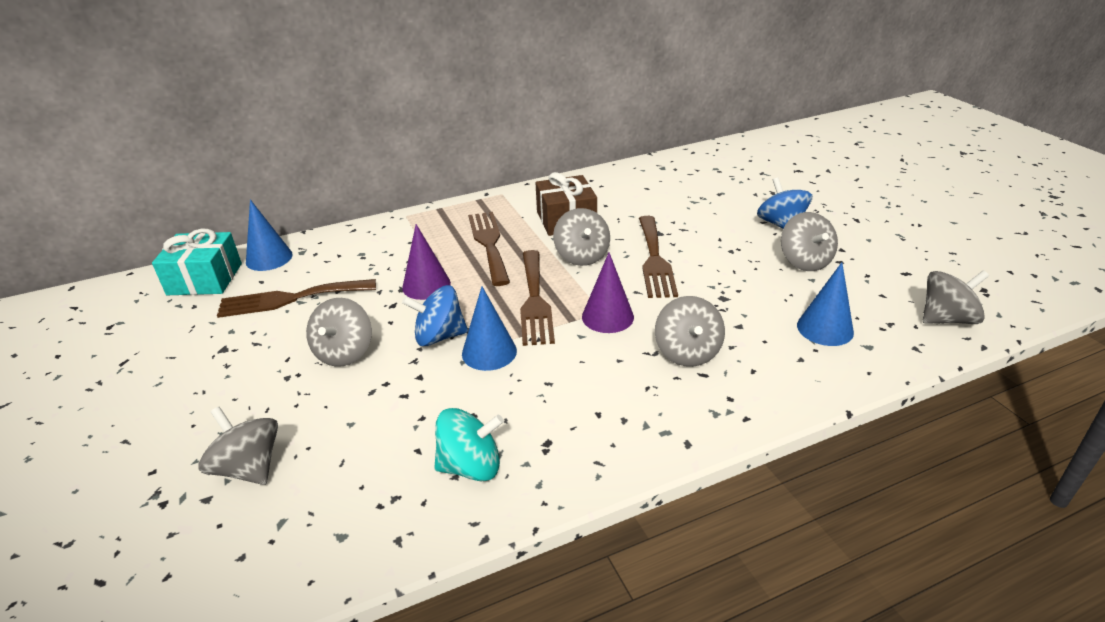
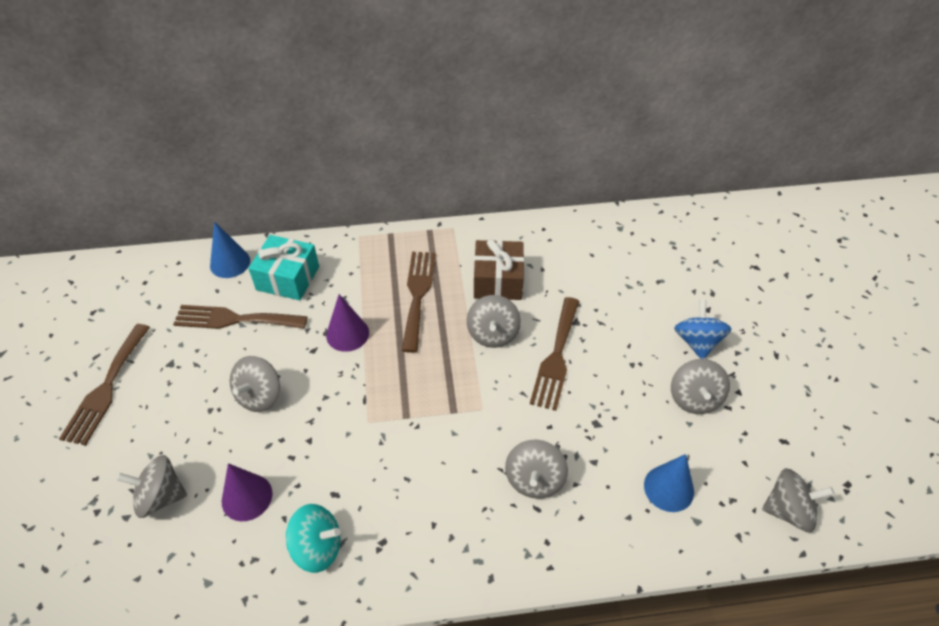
camera: 15 degrees right, 15 degrees up
(205, 279) = (174, 275): turquoise gift -> turquoise gift (288, 278)
(249, 468) = (161, 496): grey spinning top -> grey spinning top turned 60 degrees counterclockwise
(439, 336) = (338, 399): blue spinning top -> none
(489, 352) = (372, 429): blue cone -> none
(534, 301) = (431, 379): brown fork -> brown fork (106, 388)
(607, 316) = (485, 417): purple cone -> purple cone (247, 497)

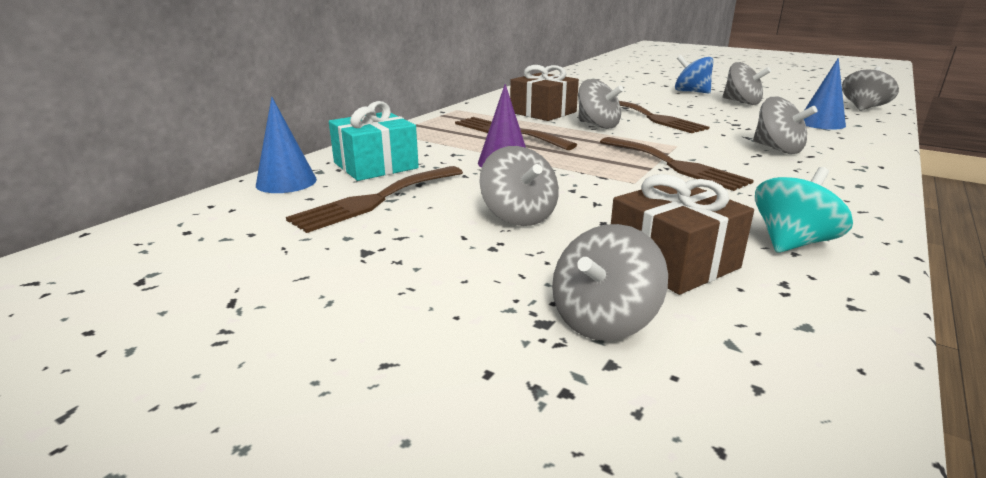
camera: 50 degrees left, 25 degrees down
(106, 388) = (314, 309): brown fork -> brown fork (675, 165)
(247, 497) = (672, 261): purple cone -> brown gift

